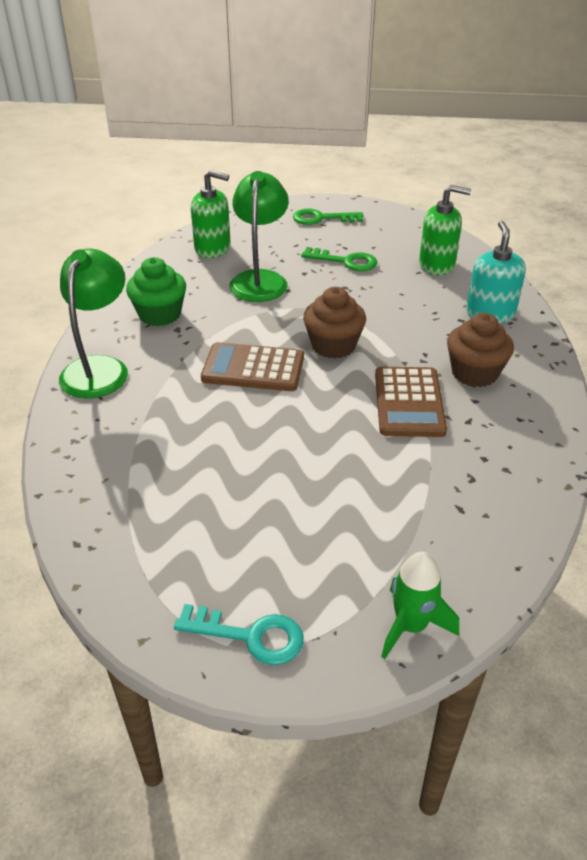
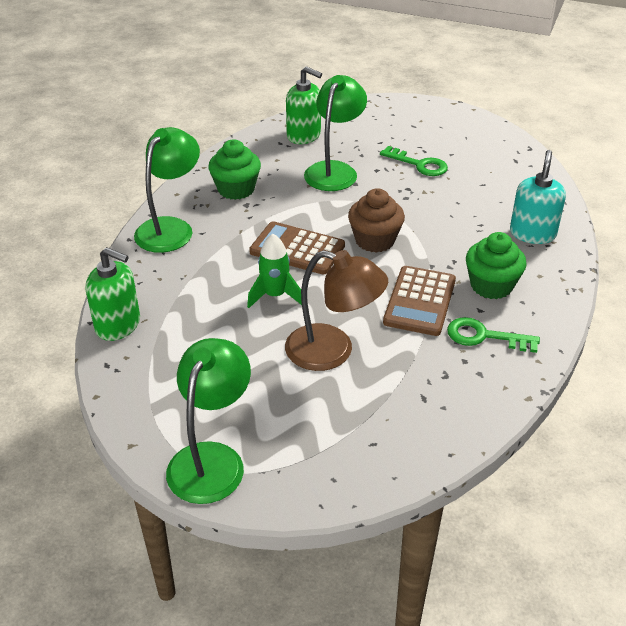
camera: 15 degrees right, 0 degrees up
(249, 635) = (212, 459): turquoise key -> green lamp
(322, 218) = (414, 120): green key -> green key (484, 336)
(339, 475) = (333, 351): none -> brown lamp
(411, 626) = (340, 479): green rocket -> green rocket (275, 295)
(437, 265) = (503, 180): green soap dispenser -> green soap dispenser (118, 325)
(474, 373) = (491, 285): brown cupcake -> green cupcake

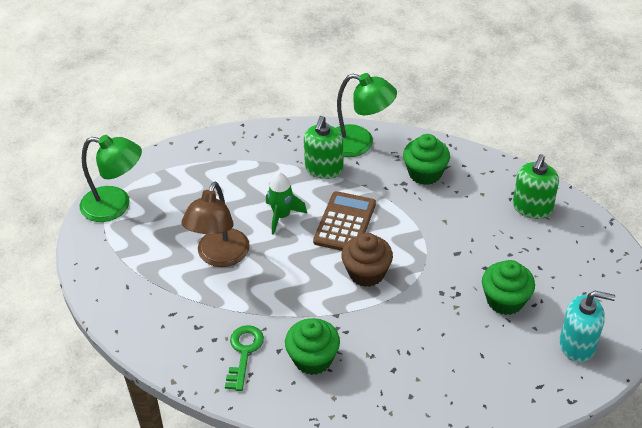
camera: 85 degrees right, 5 degrees up
(118, 325) = (240, 138): green soap dispenser -> green soap dispenser (324, 169)
(334, 170) = (474, 236): green lamp -> none
(419, 164) = (505, 300): green key -> green cupcake
(420, 301) = (285, 308): brown calculator -> none
(532, 233) = (400, 395): turquoise soap dispenser -> turquoise soap dispenser (577, 345)

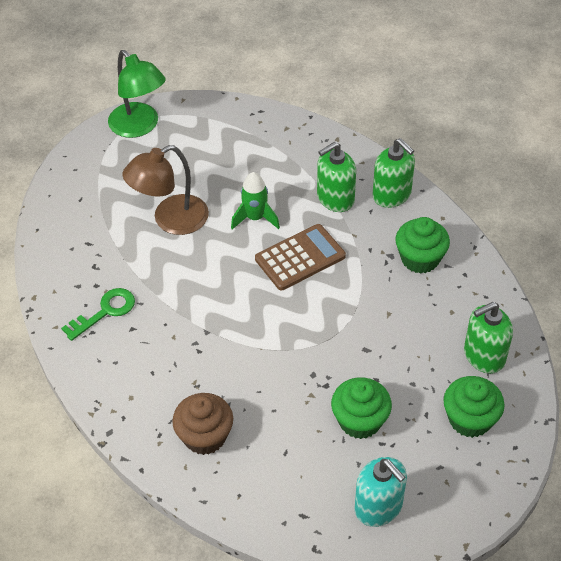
camera: 40 degrees right, 5 degrees up
(313, 359) = (149, 354): green cupcake -> green cupcake (470, 419)
(359, 143) = (392, 195): green lamp -> green soap dispenser
(366, 273) = (269, 313): brown cupcake -> brown cupcake (205, 436)

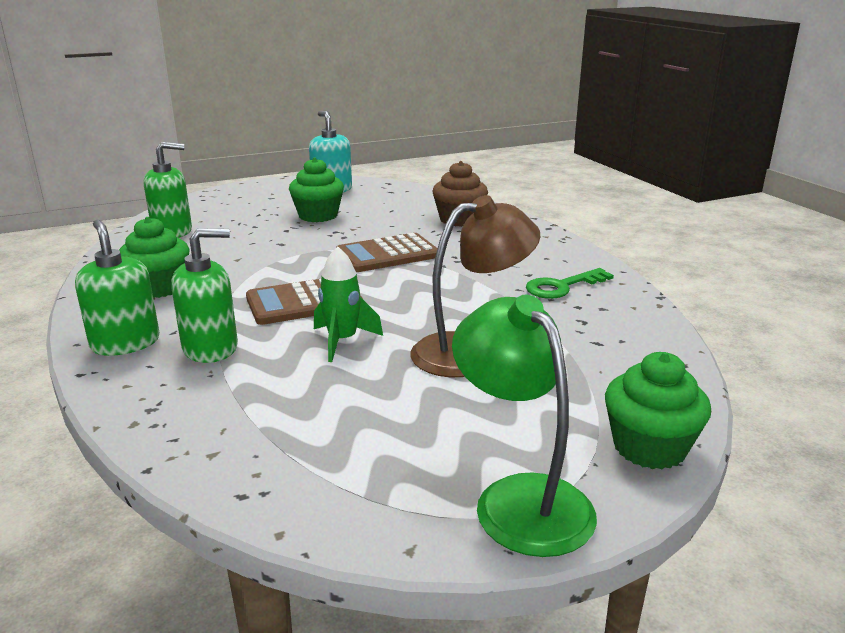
camera: 170 degrees left, 25 degrees down
(260, 343) = (387, 254): none -> brown calculator
(470, 419) = (224, 210): green cupcake -> green cupcake (649, 447)

